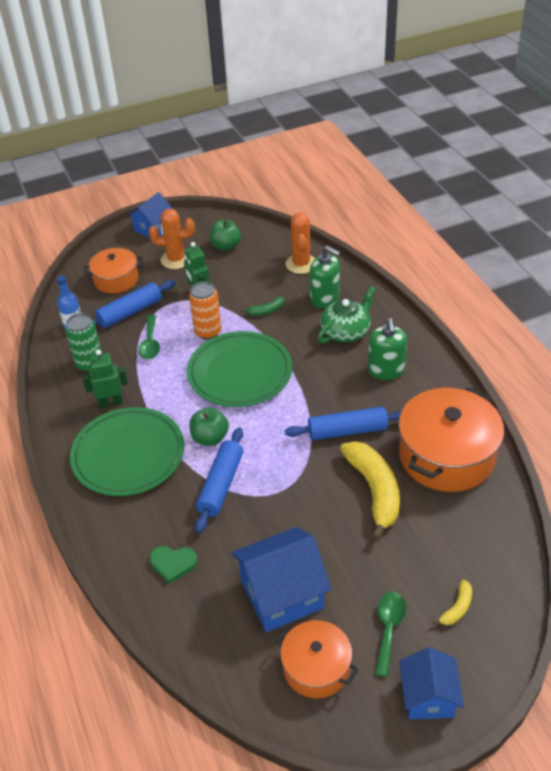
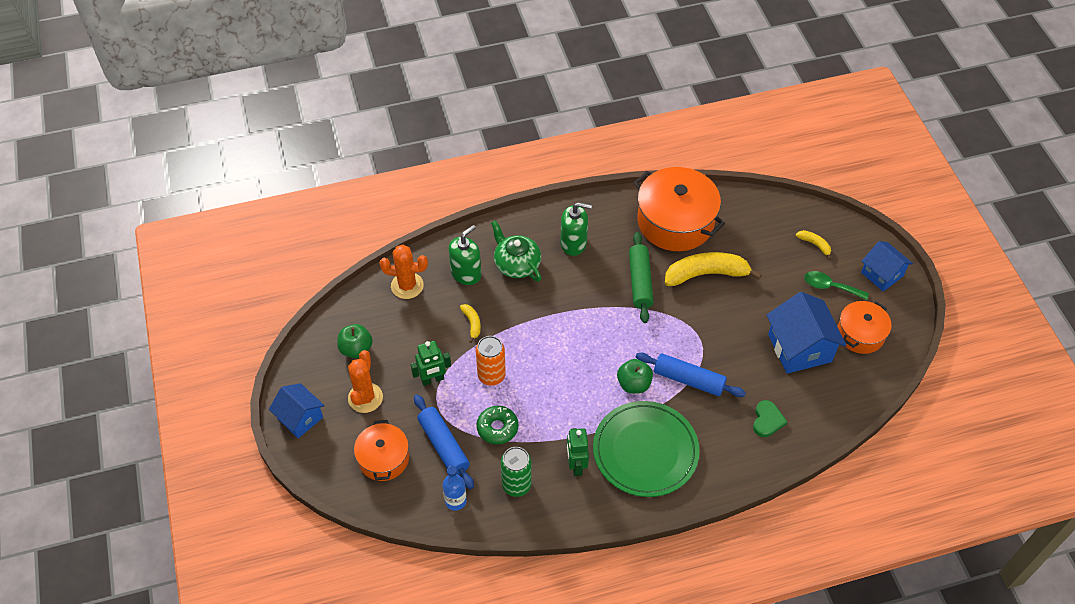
camera: 85 degrees left, 10 degrees up
(150, 343) = (497, 428): green spoon -> green donut
(240, 373) = (555, 353): green plate -> none
(266, 311) = (472, 323): green banana -> yellow banana
(347, 430) = (640, 282): blue rolling pin -> green rolling pin
(428, 697) = (882, 274): blue house -> blue house turned 45 degrees clockwise

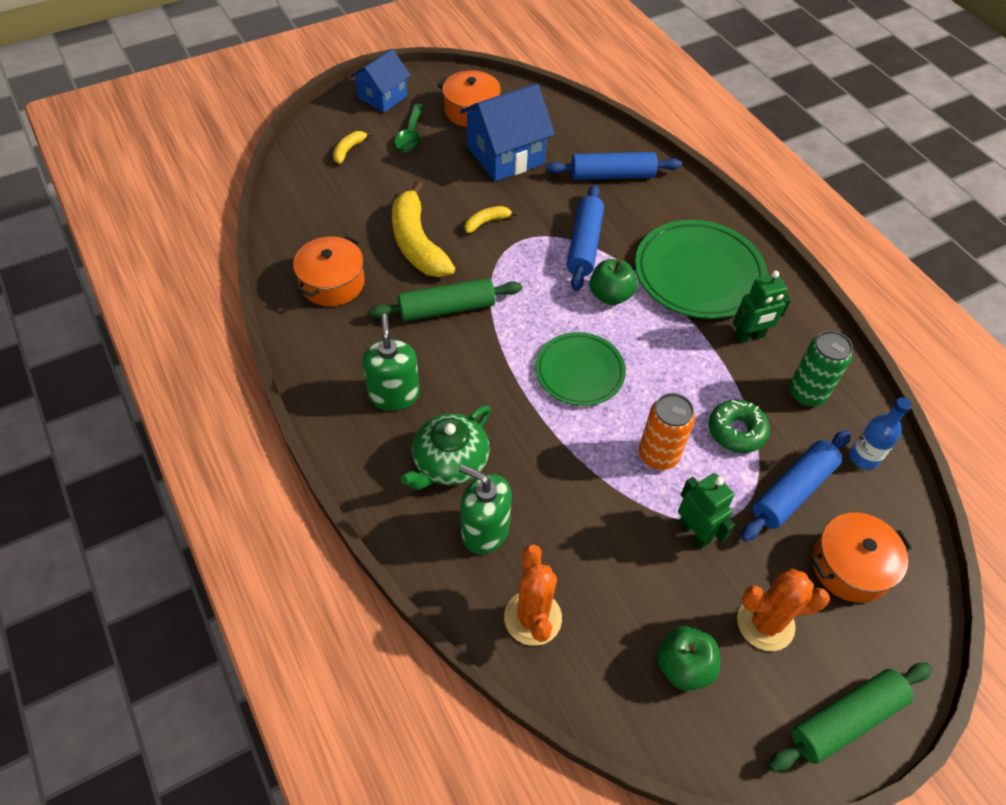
camera: 105 degrees left, 0 degrees up
(300, 418) = (845, 719): blue house -> green rolling pin
(472, 323) = (578, 500): yellow banana -> yellow banana (486, 222)
(568, 348) = (579, 371): none -> green plate
(675, 222) = (332, 283): orange pot -> orange pot, size x0.58
(767, 420) = (612, 175): green heart -> blue rolling pin

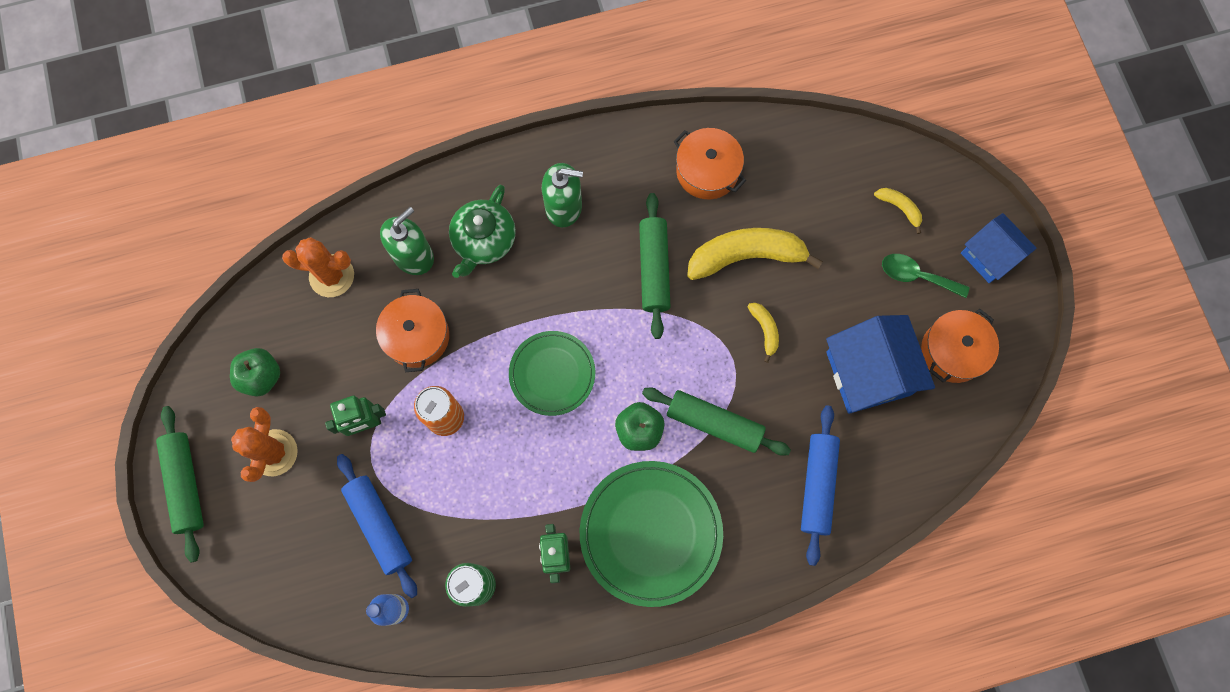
camera: 105 degrees right, 20 degrees up
(449, 462) = (484, 240): green teapot -> green teapot turned 120 degrees counterclockwise
(584, 244) = (714, 424): blue rolling pin -> green rolling pin
(736, 431) = (452, 498): green donut -> none
(850, 566) = (298, 545): orange pot -> orange pot (417, 336)

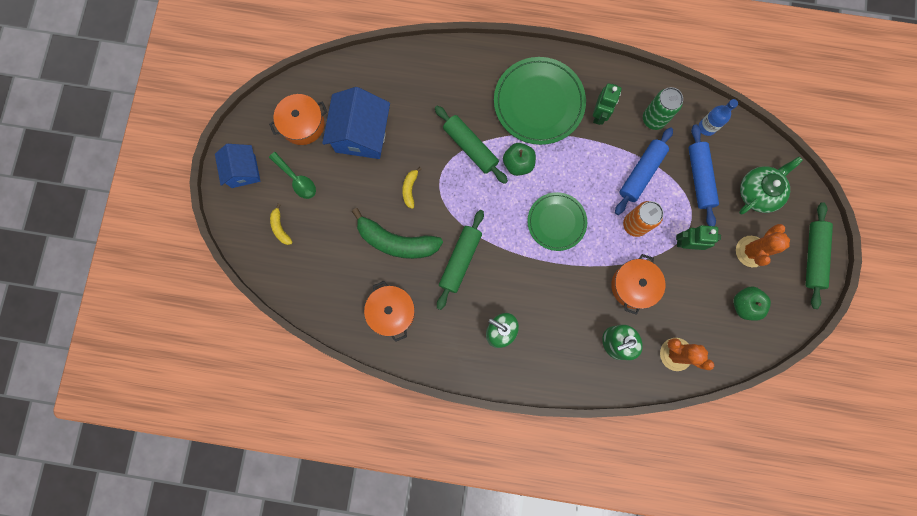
camera: 155 degrees left, 5 degrees up
(484, 240) = (564, 332): green teapot -> green teapot (758, 192)
(746, 256) = (396, 241): yellow banana -> green banana
(817, 485) = (428, 85): blue rolling pin -> blue rolling pin (641, 173)

